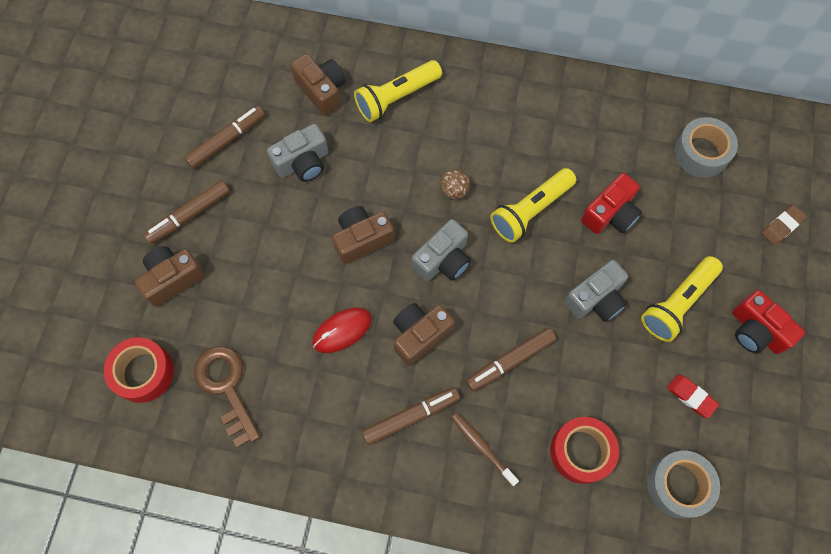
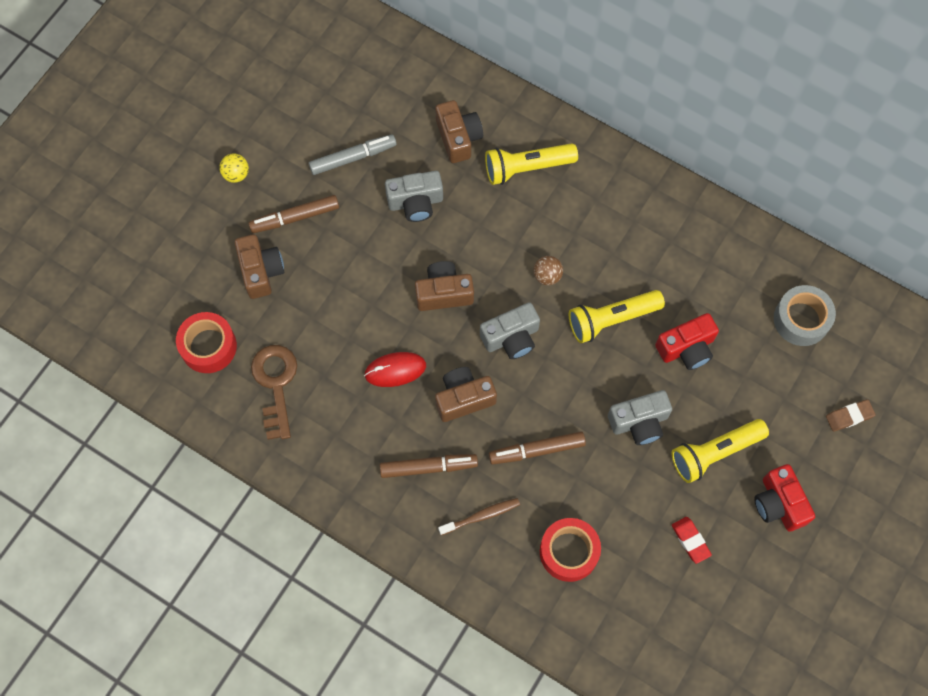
camera: 20 degrees right, 0 degrees up
(116, 193) = (236, 174): none -> yellow ball
(172, 279) = (261, 271): brown camera -> brown camera turned 90 degrees clockwise
(227, 140) = (353, 158): brown marker -> grey marker
(482, 447) = (481, 516): brown toothbrush -> brown toothbrush turned 90 degrees clockwise
(678, 485) = (644, 612): grey tape -> none

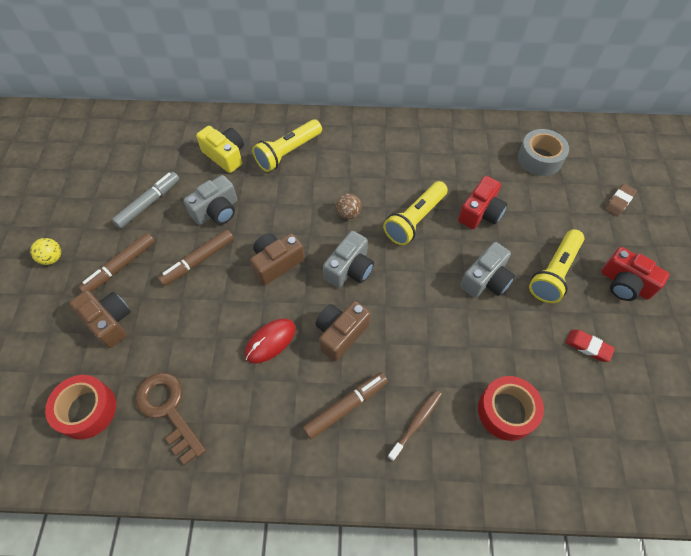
camera: 30 degrees left, 10 degrees down
(458, 138) = (225, 155): brown camera -> yellow camera
(537, 450) = (425, 343): brown marker -> brown marker (198, 261)

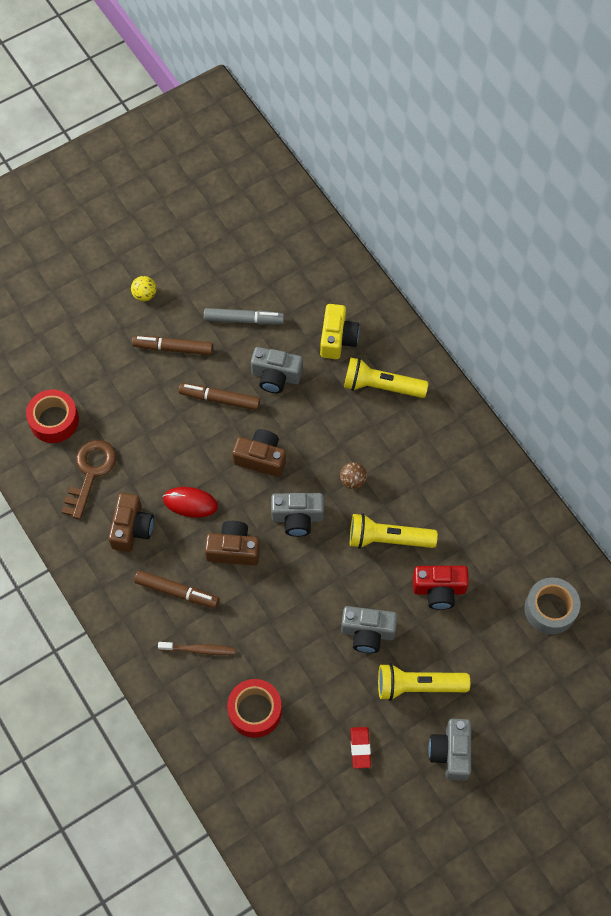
camera: 55 degrees right, 5 degrees up
(109, 322) = (124, 379): brown camera -> brown camera (132, 528)
(619, 202) = (550, 708): brown eraser -> none
(625, 284) = (451, 752): red camera -> grey camera

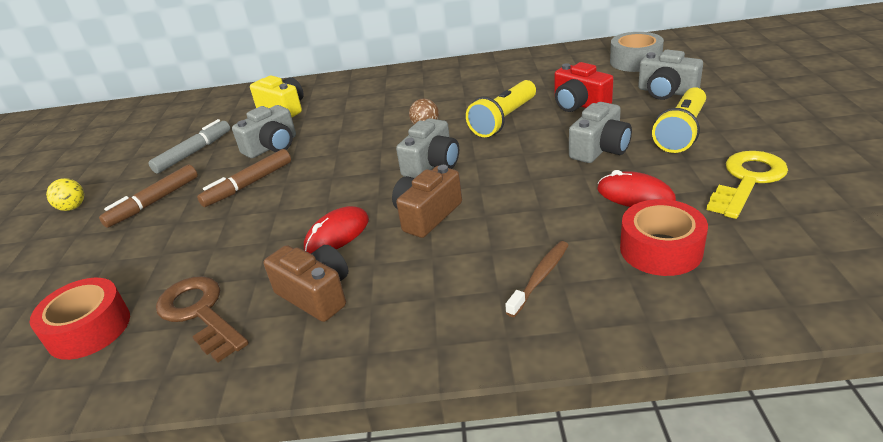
camera: 55 degrees left, 30 degrees down
(177, 592) = (441, 276): brown marker -> none
(261, 458) = (343, 173): brown camera -> none
(311, 678) = (635, 195): none -> red mouse
(360, 748) = (747, 180): red eraser -> yellow key
(381, 386) = (353, 97): yellow flashlight -> none
(439, 590) = (579, 104): red camera -> red camera turned 105 degrees clockwise
(451, 752) = (771, 128): grey camera -> grey camera (666, 92)

